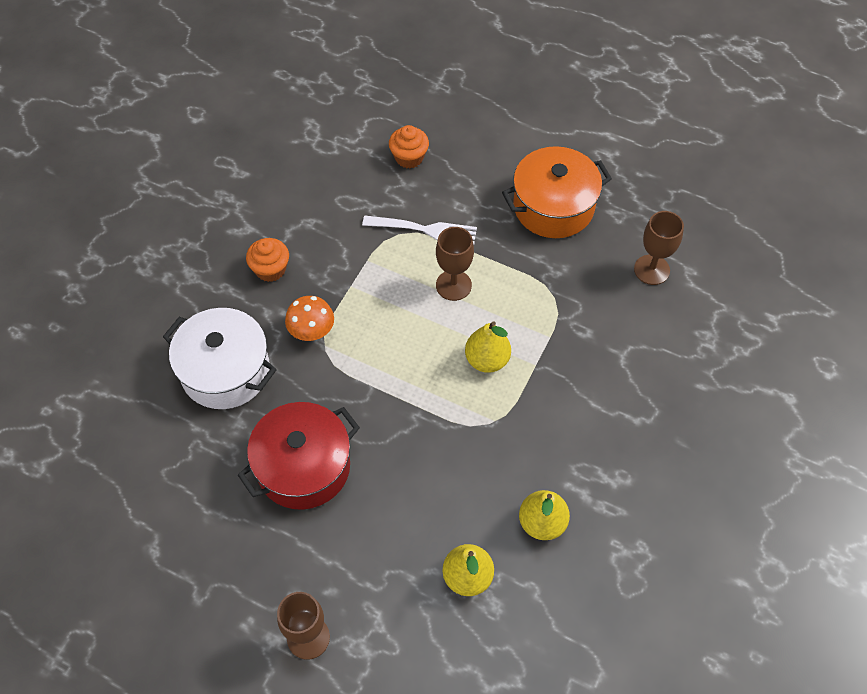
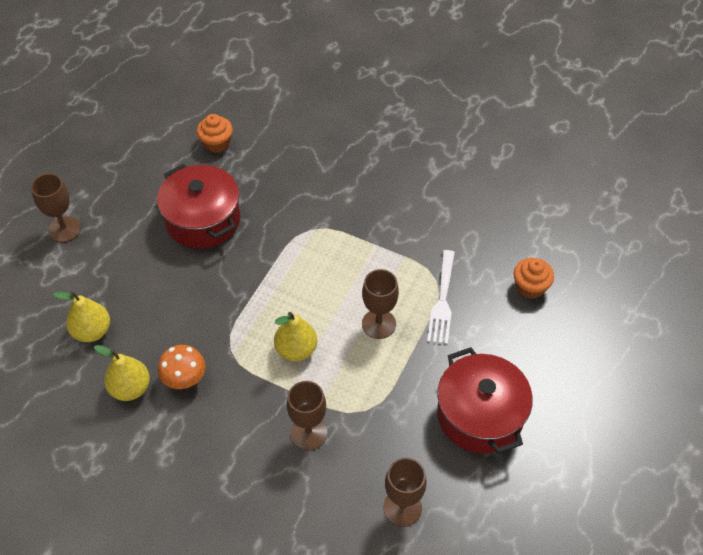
camera: 90 degrees right, 5 degrees down
(225, 371) = (293, 166): white pot -> none
(270, 269) = (392, 188): orange cupcake -> orange cupcake (216, 144)
(312, 331) = (329, 219): orange mushroom -> orange mushroom (185, 379)
(553, 207) = (480, 415): orange pot -> red pot
(583, 346) = (308, 433): none -> brown goblet

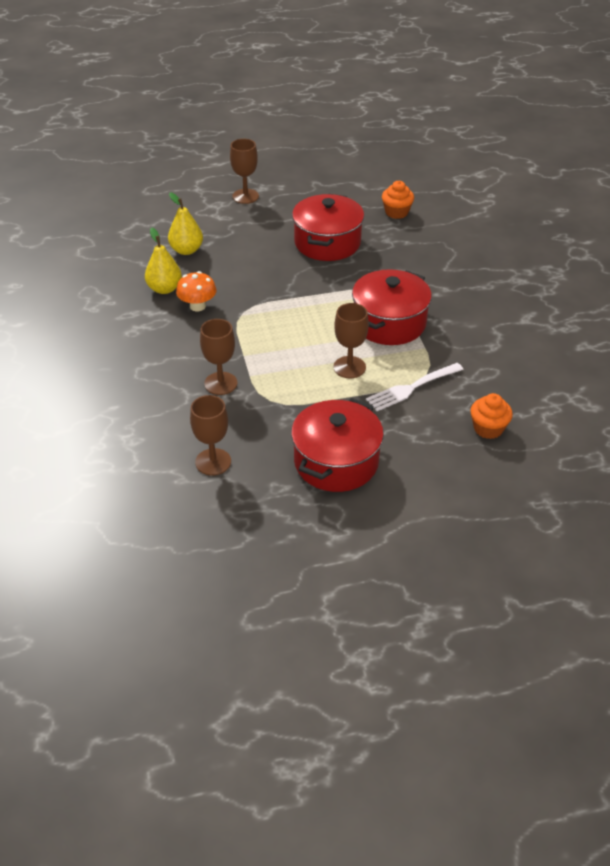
camera: 50 degrees right, 10 degrees down
(296, 350) = (279, 341): yellow pear -> none
(352, 256) = (389, 323): none -> red pot

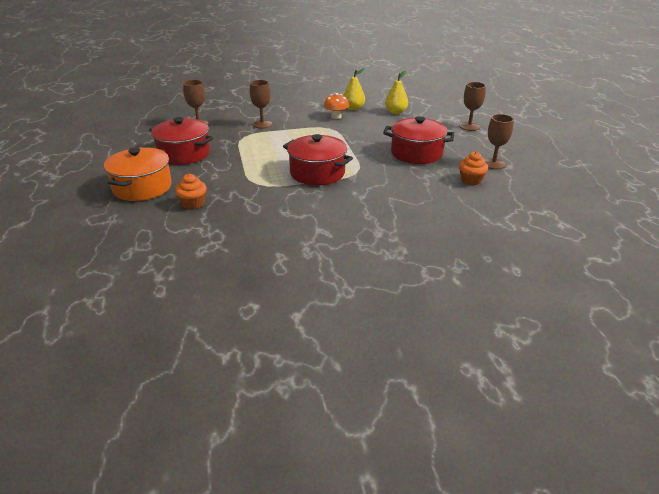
camera: 90 degrees right, 10 degrees down
(349, 367) = (270, 159): brown goblet -> brown goblet (493, 164)
(412, 387) = (244, 178): white fork -> none
(452, 490) = (142, 187): none -> orange pot

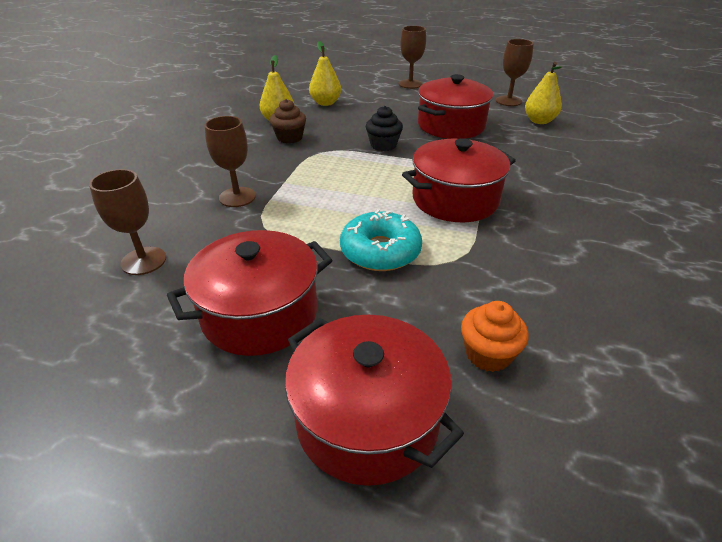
camera: 60 degrees left, 5 degrees up
(142, 187) = (367, 419): orange pot -> red pot
(248, 165) = (380, 251): none -> turquoise donut
(336, 117) = (289, 138): orange mushroom -> brown cupcake
(359, 141) = (383, 145): none -> black cupcake
(471, 180) = (539, 121): orange cupcake -> yellow pear

